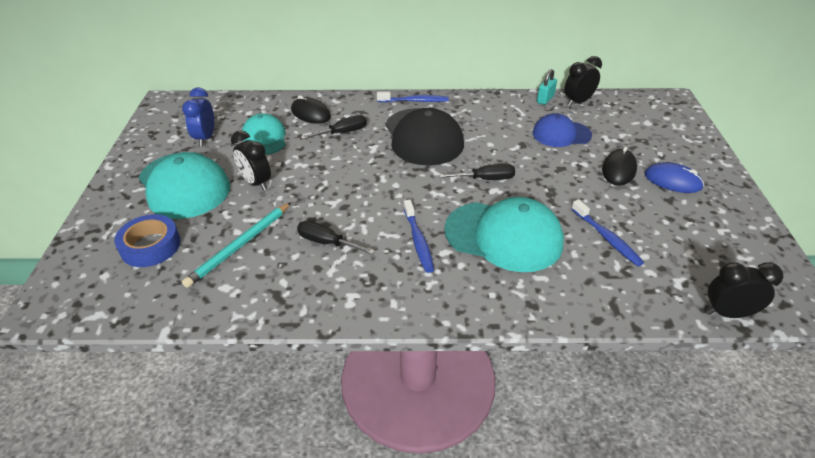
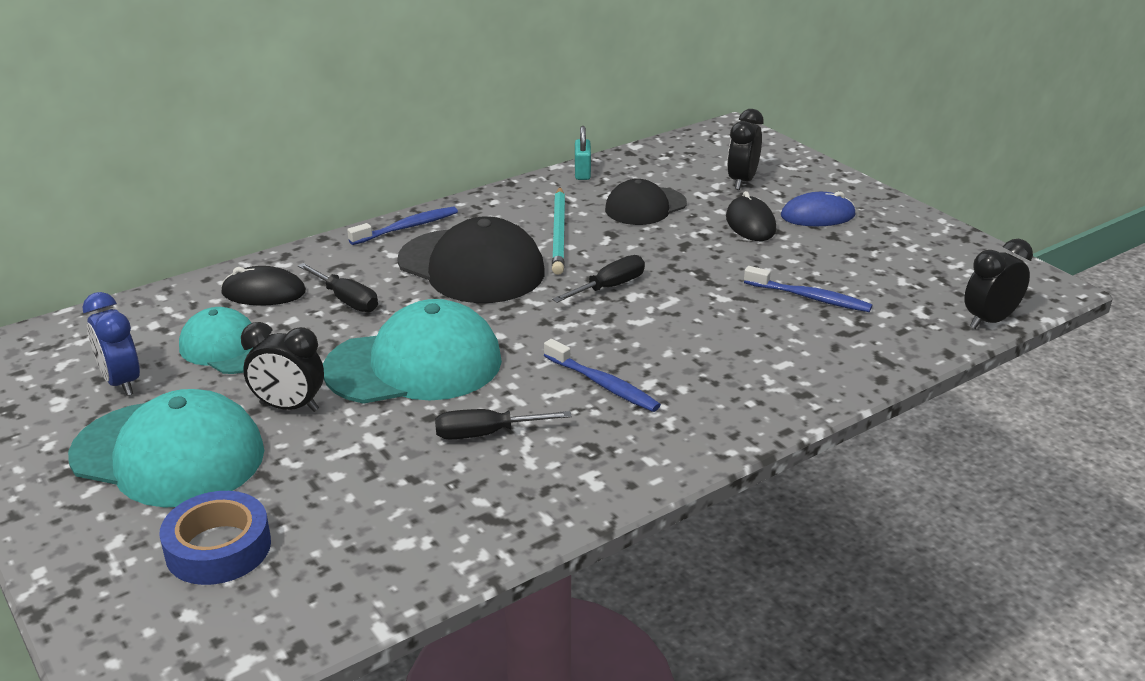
camera: 35 degrees left, 10 degrees down
(240, 245) = (364, 488): turquoise pencil -> turquoise pencil (559, 233)
(342, 133) = (346, 300): black screwdriver -> black screwdriver turned 105 degrees clockwise
(504, 236) = (698, 339): turquoise cap -> turquoise cap (414, 365)
(561, 134) = (645, 207): blue cap -> black cap
(578, 102) = (626, 164): black clock -> black clock (742, 181)

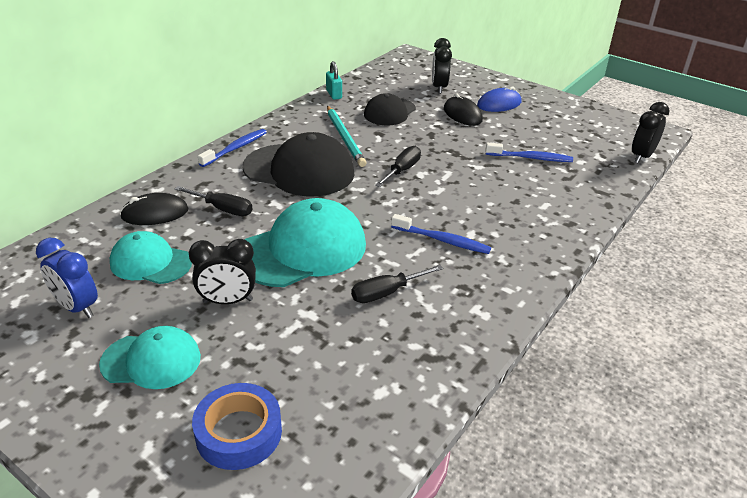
camera: 20 degrees left, 5 degrees up
(168, 454) = (151, 360): turquoise cap -> turquoise cap, size x0.60

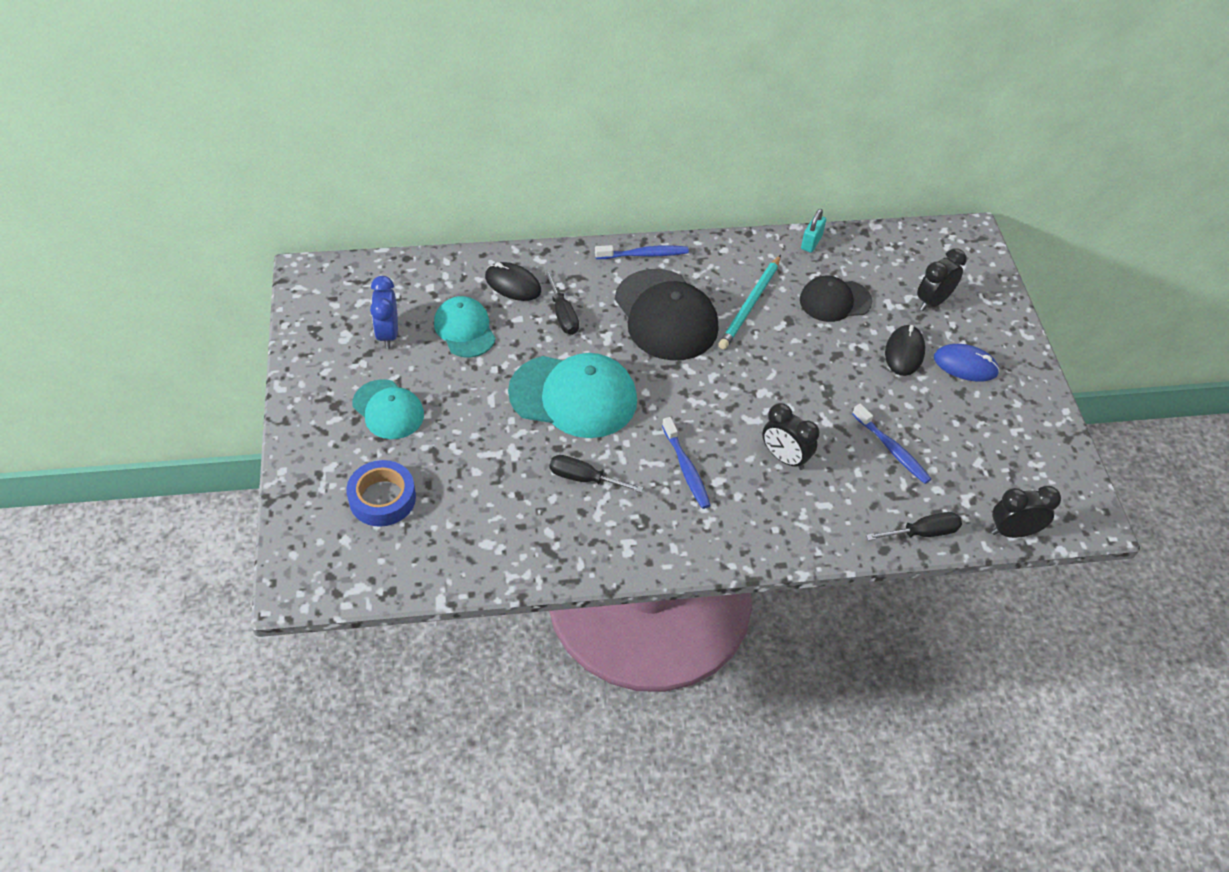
camera: 45 degrees right, 15 degrees up
(228, 301) = (476, 400): black clock -> black clock (784, 458)
(402, 170) = (751, 377): black screwdriver -> black screwdriver (922, 533)

